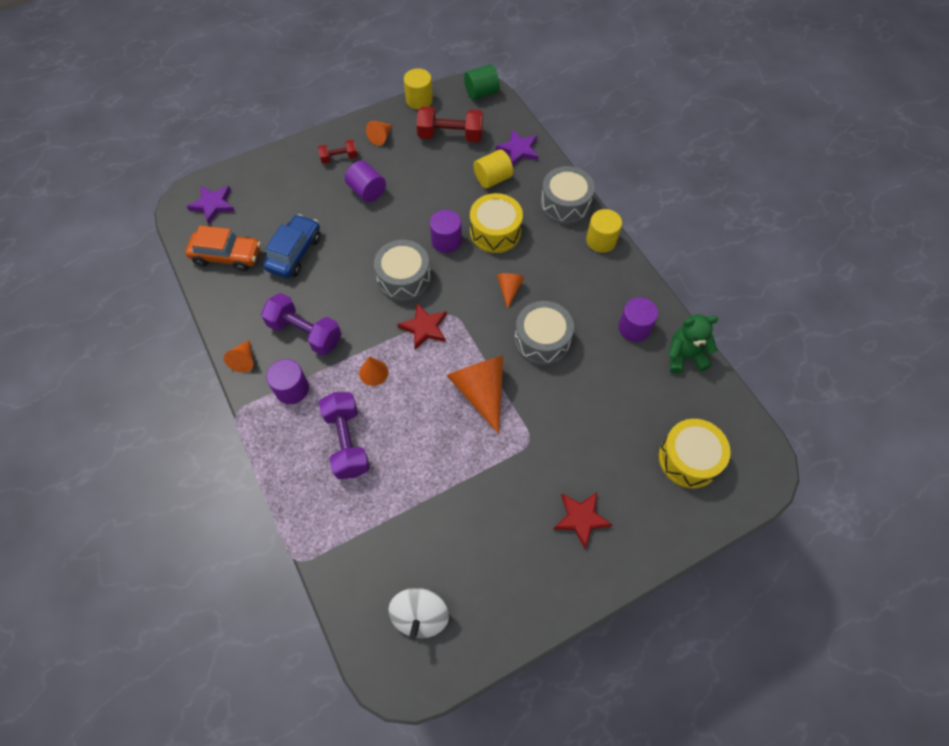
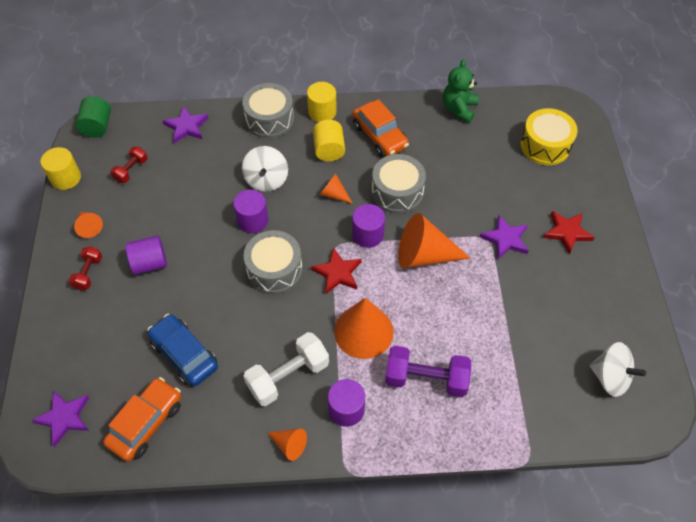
camera: 65 degrees left, 5 degrees down
(305, 333) = (288, 376): purple dumbbell -> white dumbbell
(373, 372) = (363, 331): orange cone -> orange cone, size x1.99
(450, 136) = (131, 170): red dumbbell -> red dumbbell, size x0.56
(493, 179) = (206, 158): yellow cylinder -> yellow cylinder (329, 150)
(495, 232) = (266, 180): yellow drum -> white spinning top
(539, 459) = (505, 239): none -> purple star
(602, 299) = (380, 136): none -> orange car
(634, 328) = (418, 128): purple cylinder -> purple cylinder (368, 234)

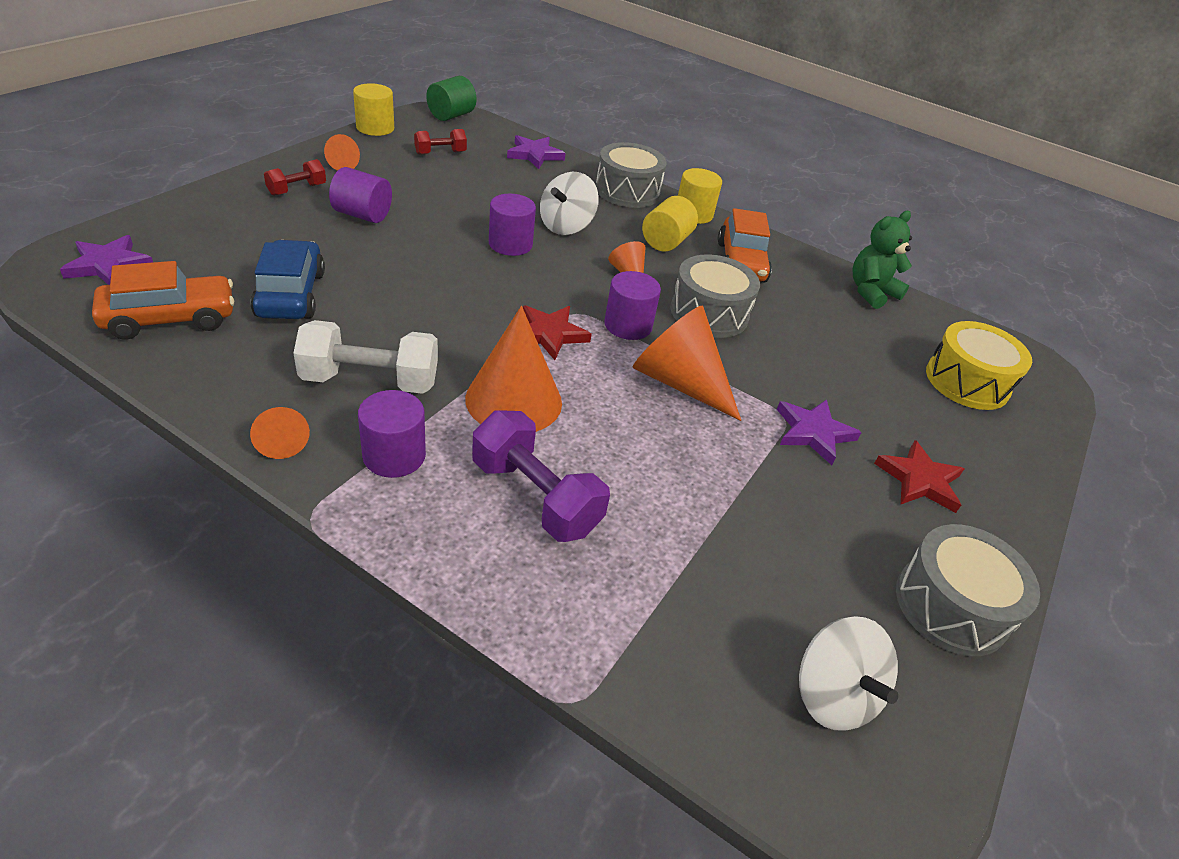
camera: 30 degrees right, 15 degrees down
(274, 270) = (481, 290): grey drum -> grey drum (951, 606)

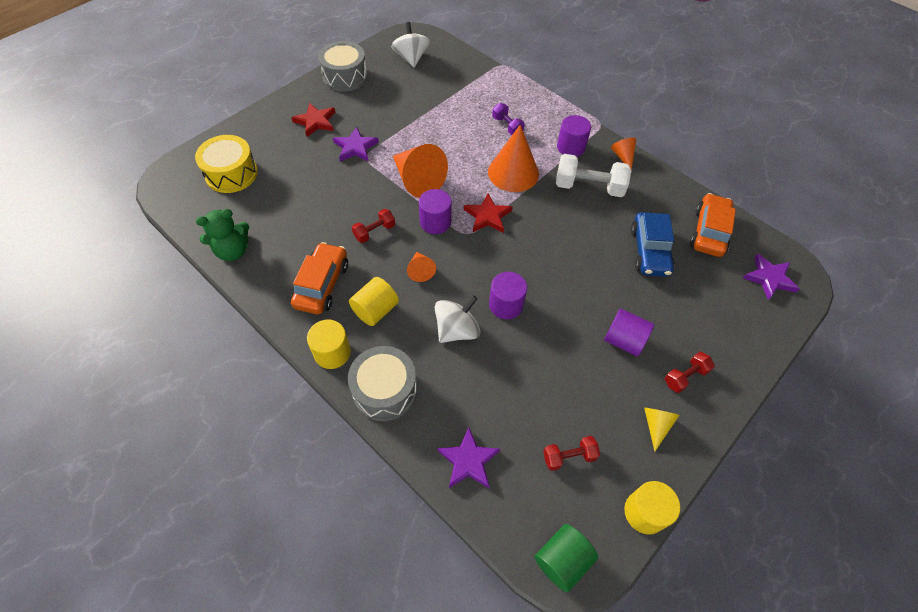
camera: 165 degrees left, 15 degrees up
(170, 319) = (709, 232): orange car -> orange car turned 120 degrees clockwise
(346, 164) = (656, 425): orange cone -> yellow cone
(535, 497) = (507, 126): purple dumbbell -> purple dumbbell, size x0.56
(709, 313) = (374, 232): grey drum -> red dumbbell

